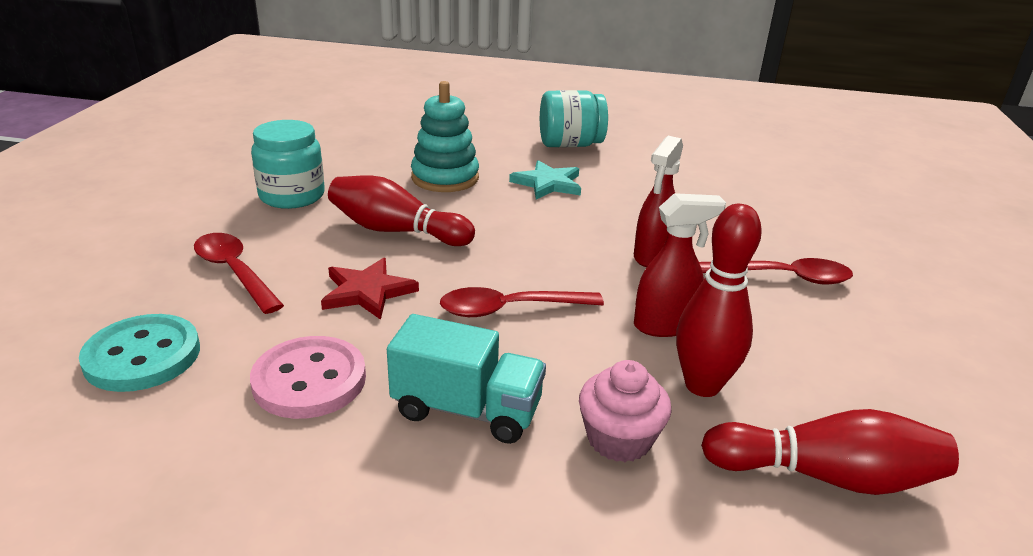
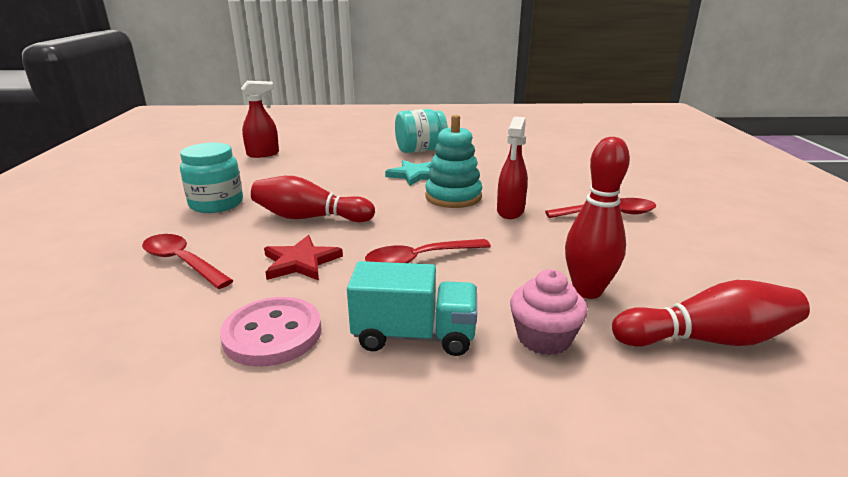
camera: 10 degrees left, 5 degrees down
(142, 356) = (113, 337): turquoise button -> none
(445, 178) = (335, 179): turquoise stacking toy -> turquoise stacking toy (453, 197)
(664, 326) = (540, 255): red spray bottle -> red spray bottle (263, 154)

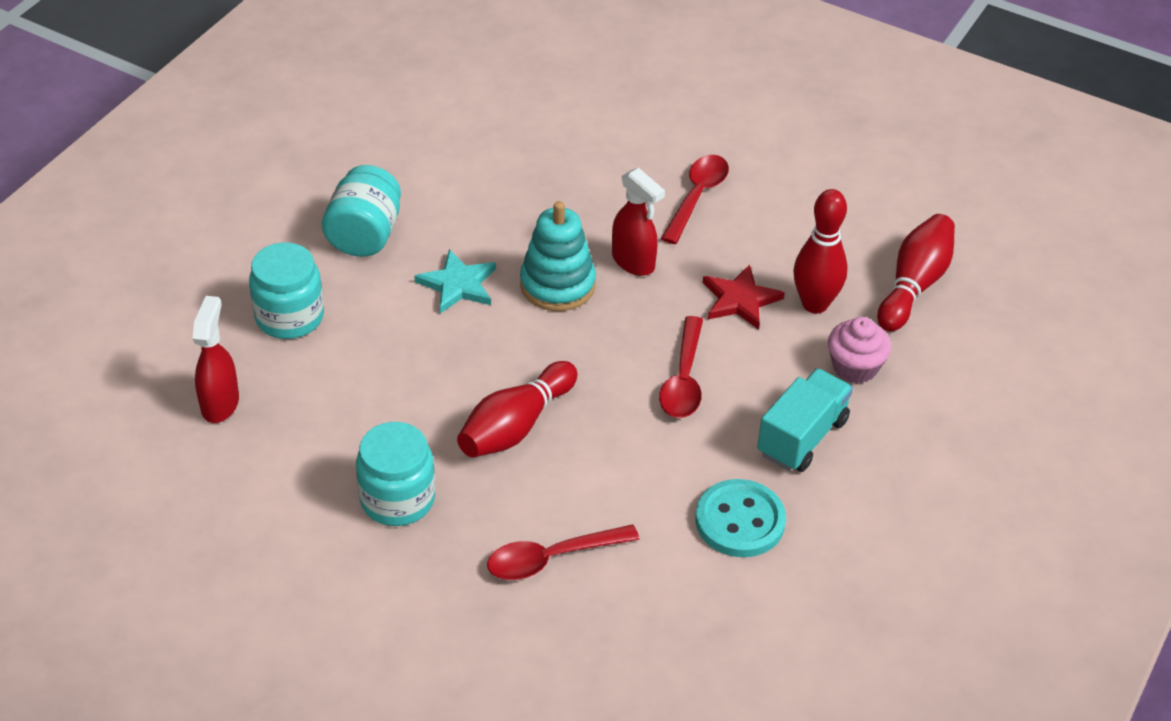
camera: 60 degrees left, 20 degrees up
(272, 334) = (740, 521): pink button -> turquoise button
(300, 262) = (623, 466): red star -> red star (740, 300)
(340, 151) = (289, 317): none -> turquoise jar

